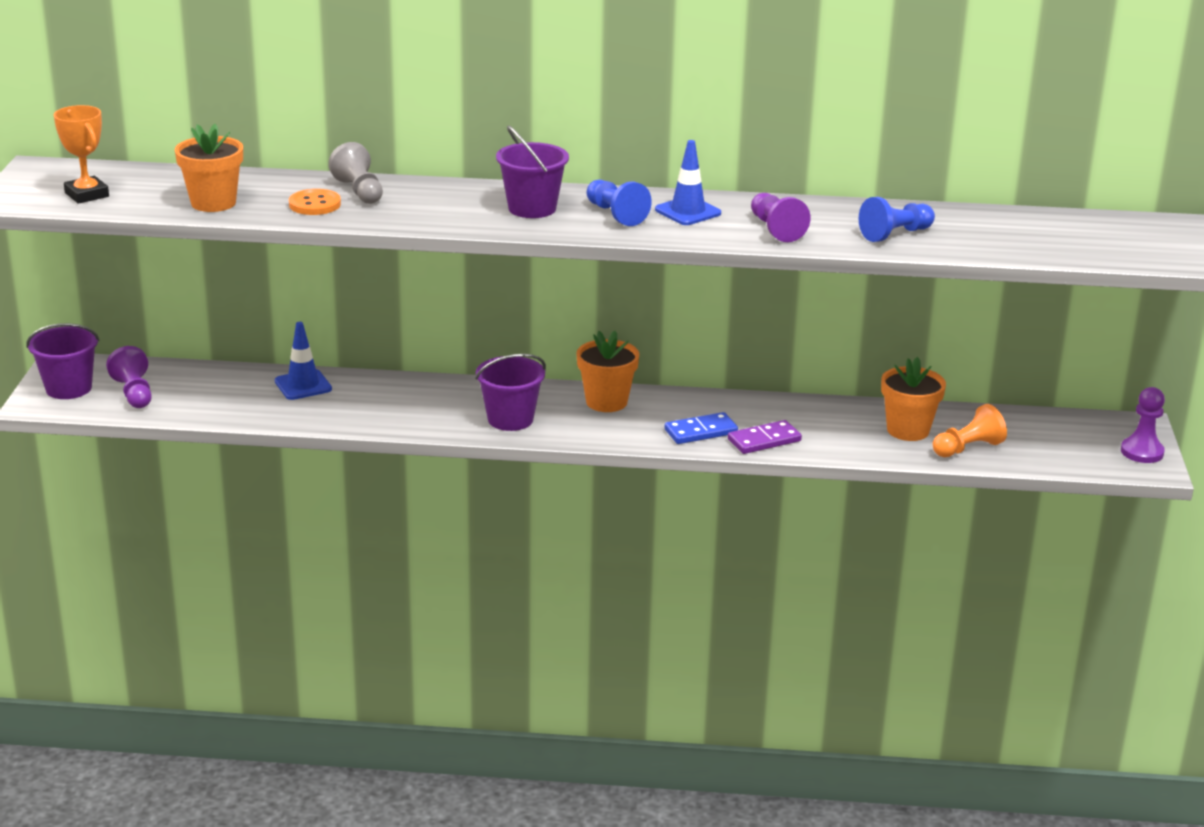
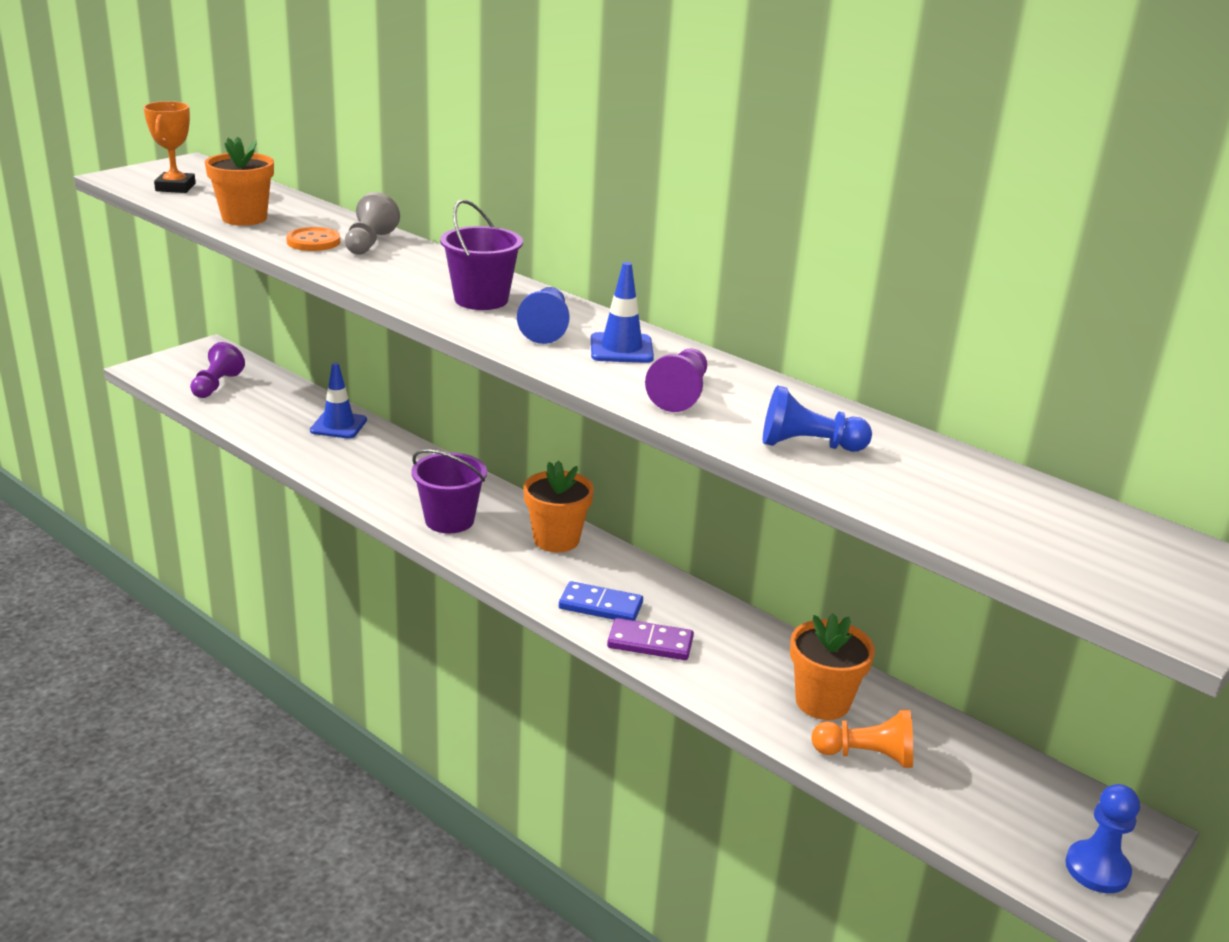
camera: 35 degrees right, 0 degrees up
(68, 388) = (183, 365): purple bucket -> none
(1142, 452) = (1097, 869): purple pawn -> blue pawn

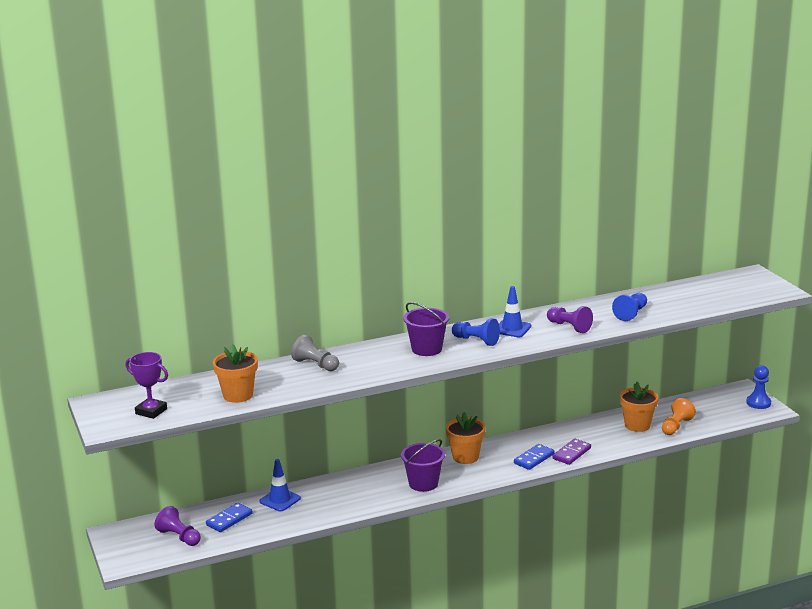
camera: 60 degrees left, 5 degrees down
(175, 187) = (151, 411): orange trophy -> purple trophy
(272, 405) = (229, 519): none -> blue domino
(313, 242) = (300, 380): orange button -> none

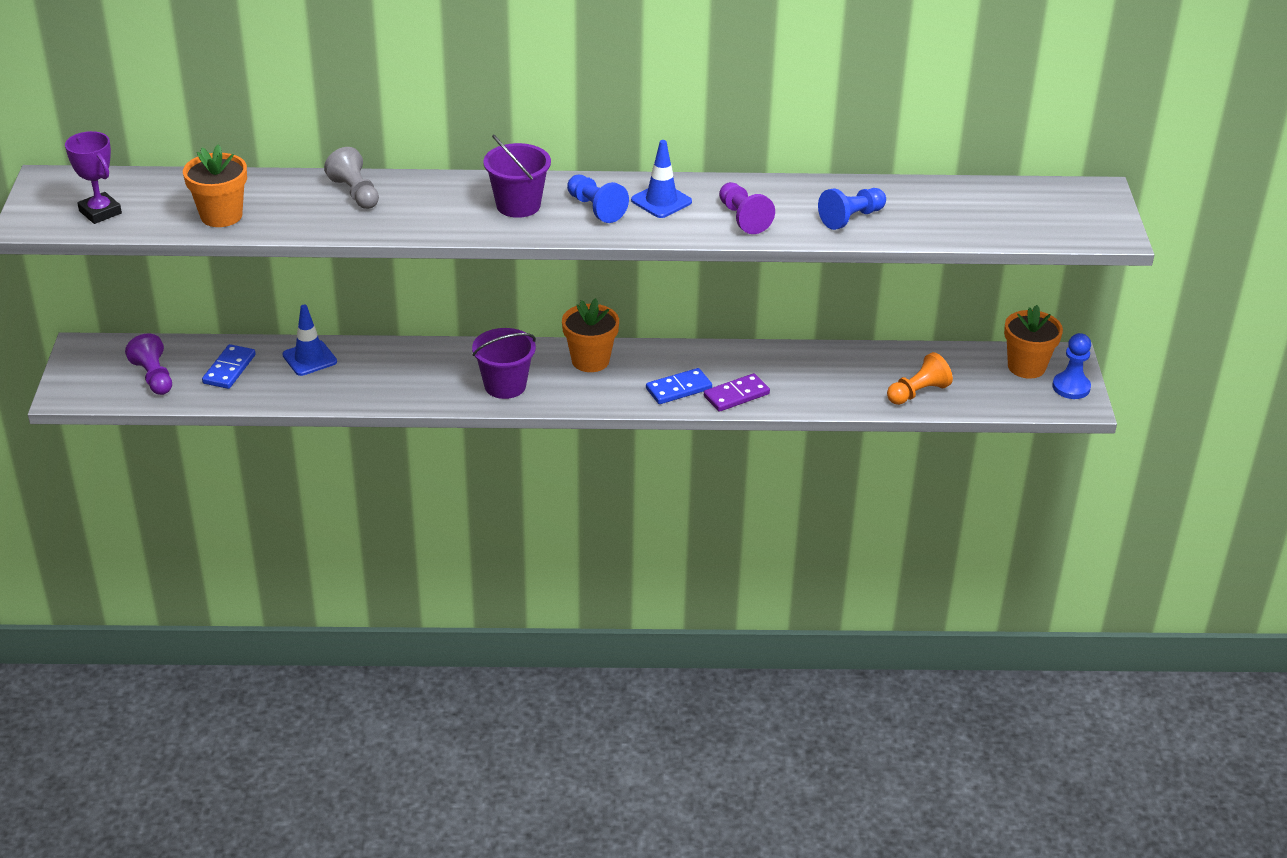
camera: 20 degrees right, 15 degrees up
(229, 519) = (229, 369): blue domino -> blue domino turned 45 degrees counterclockwise
(637, 425) = (863, 376): orange flower pot -> orange flower pot (1026, 367)

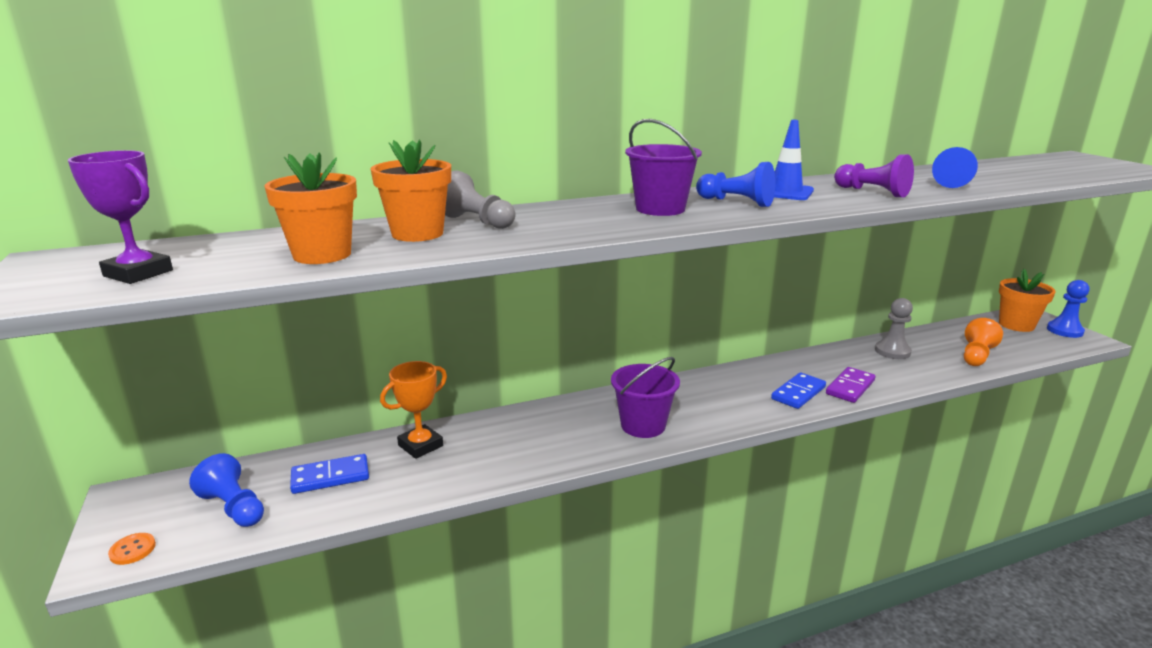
camera: 20 degrees left, 15 degrees down
(82, 392) = (132, 550): none -> orange button
(154, 377) = (234, 507): purple pawn -> blue pawn
(229, 369) = (330, 477): blue domino -> blue domino turned 75 degrees clockwise
(309, 358) = (420, 445): blue traffic cone -> orange trophy
(590, 360) = (699, 388): orange flower pot -> orange flower pot (417, 234)
(834, 366) = (892, 351): none -> grey pawn

